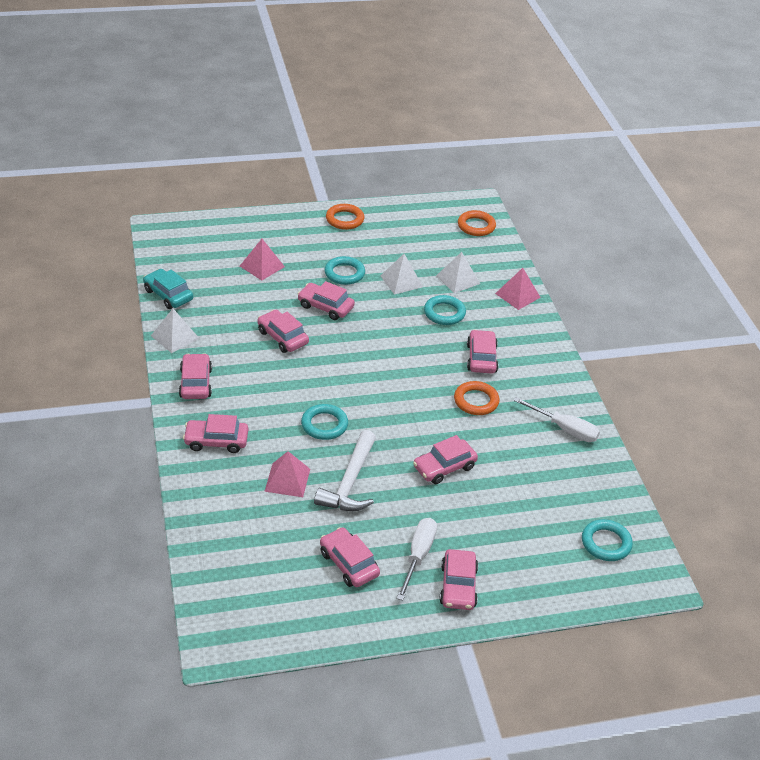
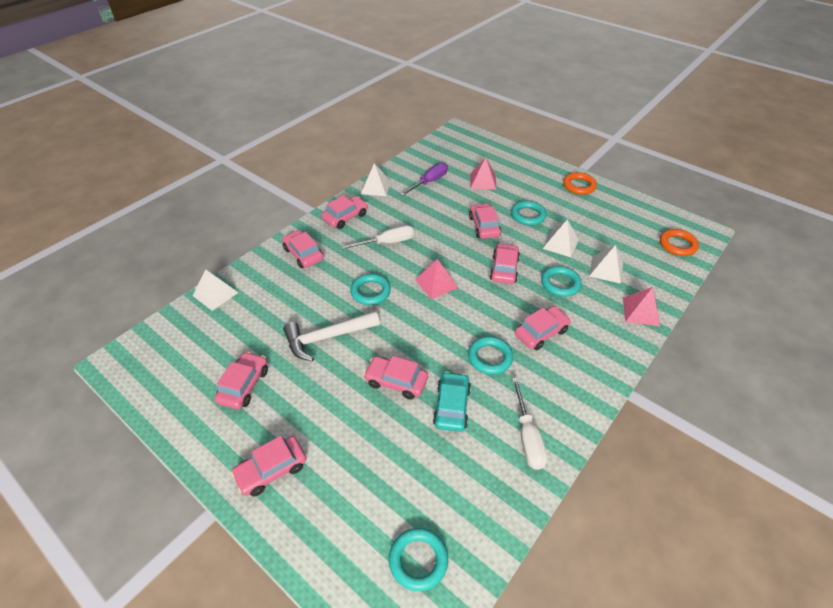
camera: 55 degrees right, 5 degrees up
(168, 295) = (408, 165): turquoise car -> turquoise car (451, 406)
(199, 531) = (215, 294): none -> white pyramid
(216, 298) = (429, 182): none -> purple screwdriver
(282, 337) = (430, 226): pink car -> pink car (504, 269)
(287, 480) = (299, 305): pink pyramid -> pink pyramid (436, 283)
(418, 556) = (285, 422): white screwdriver -> white screwdriver (387, 242)
(476, 401) = (490, 357): orange ring -> turquoise ring

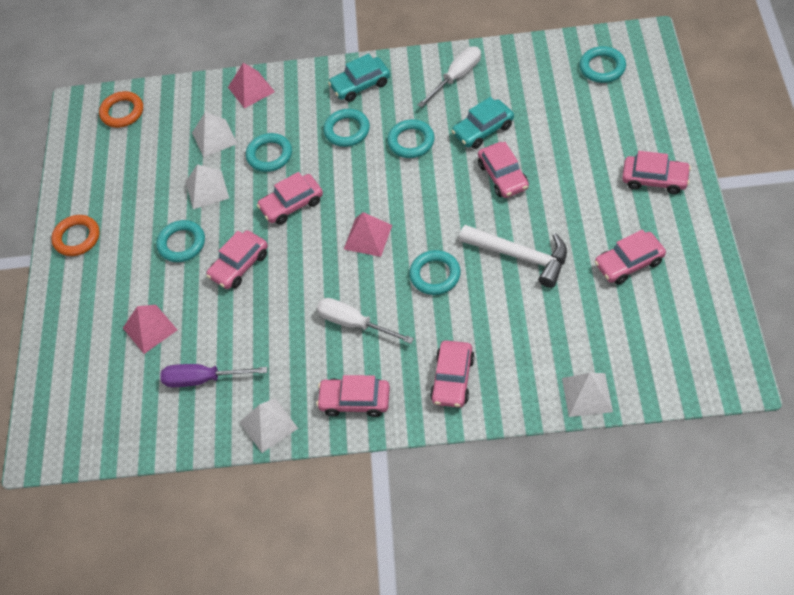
camera: 125 degrees left, 10 degrees up
(541, 332) = (347, 130): pink car -> turquoise ring
(583, 371) = (360, 85): none -> turquoise car

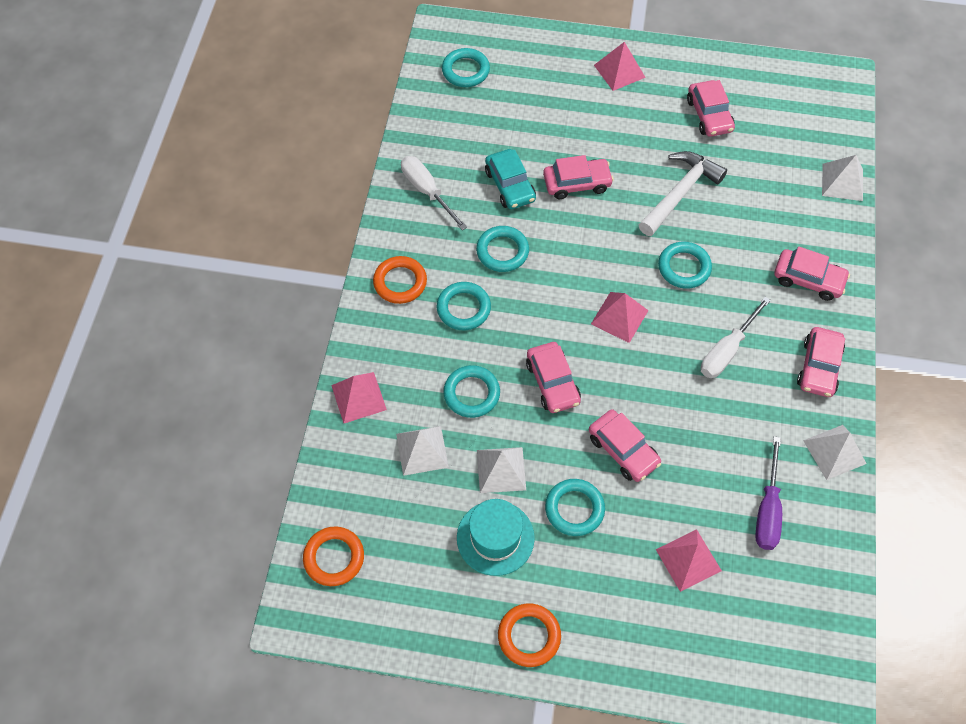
camera: 85 degrees left, 5 degrees up
(150, 199) = (495, 537): none -> turquoise hat
(360, 85) = (400, 282): turquoise car -> orange ring
(654, 179) = (619, 71): pink car -> pink pyramid

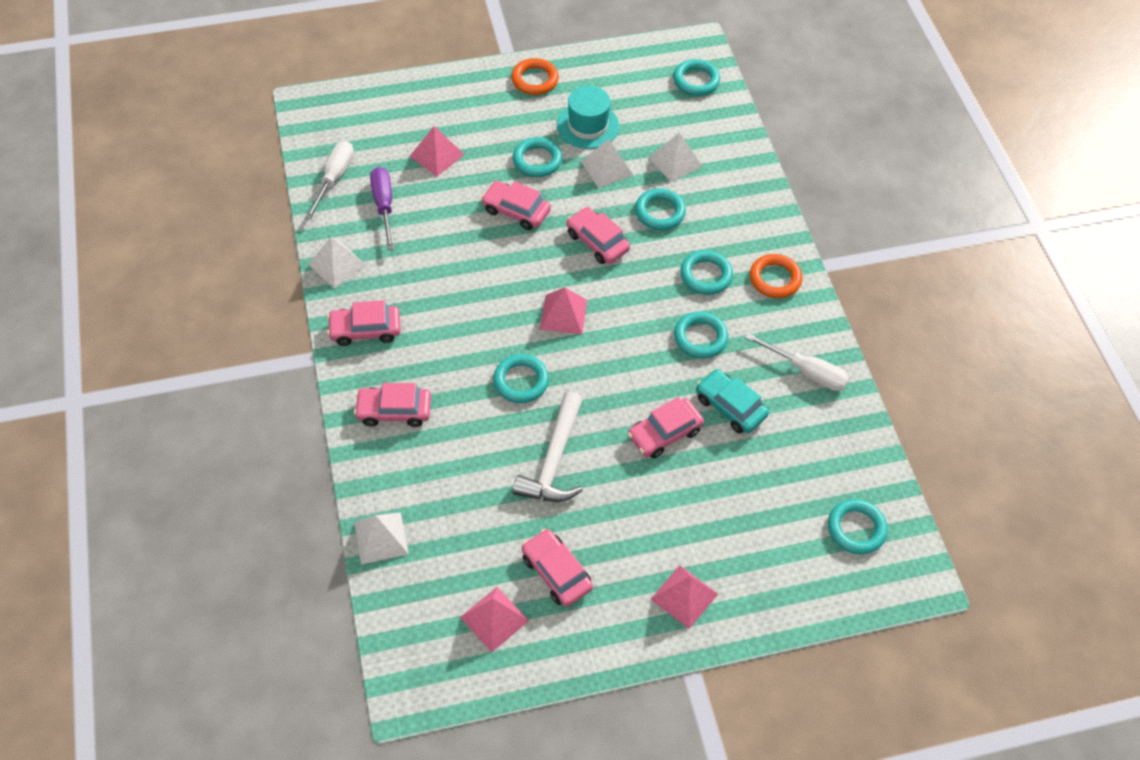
camera: 155 degrees right, 5 degrees down
(334, 558) = (696, 81): orange ring -> turquoise ring
(358, 397) = (748, 181): pink pyramid -> pink pyramid (494, 618)
(727, 350) = (454, 317): white screwdriver -> white screwdriver (334, 178)
(819, 367) = (365, 330): pink car -> pink car turned 90 degrees counterclockwise

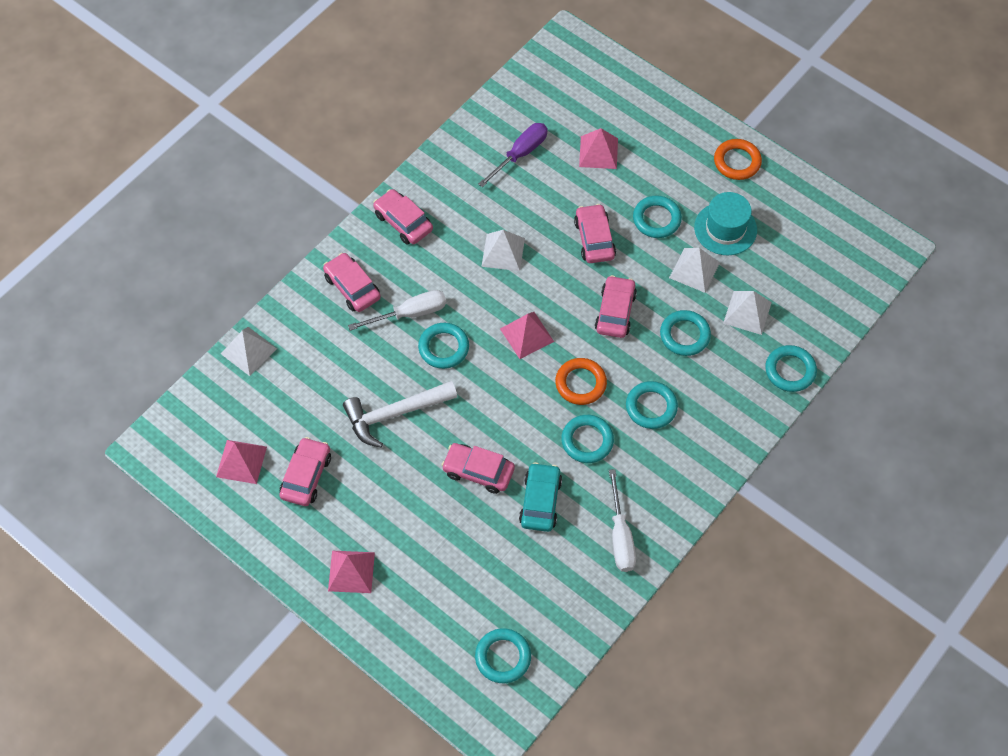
camera: 55 degrees right, 5 degrees up
(334, 178) = (516, 106): white screwdriver -> white screwdriver (410, 313)
(337, 265) = (442, 164): white pyramid -> white pyramid (503, 252)
(696, 81) = (850, 272): turquoise ring -> turquoise ring (790, 370)
(775, 279) = (693, 458): orange ring -> orange ring (580, 383)

